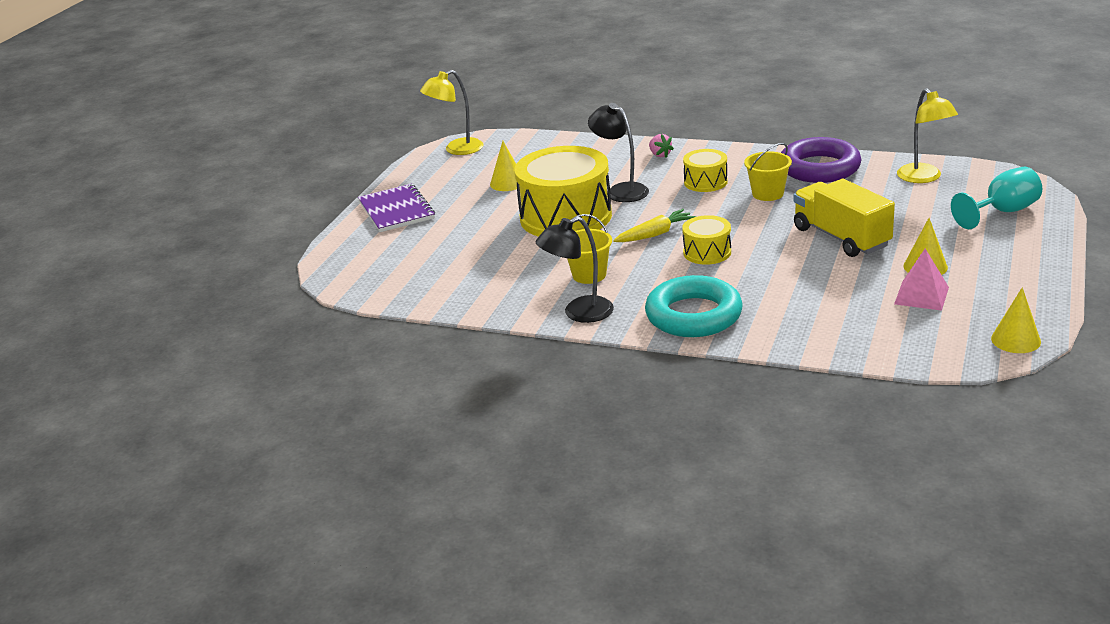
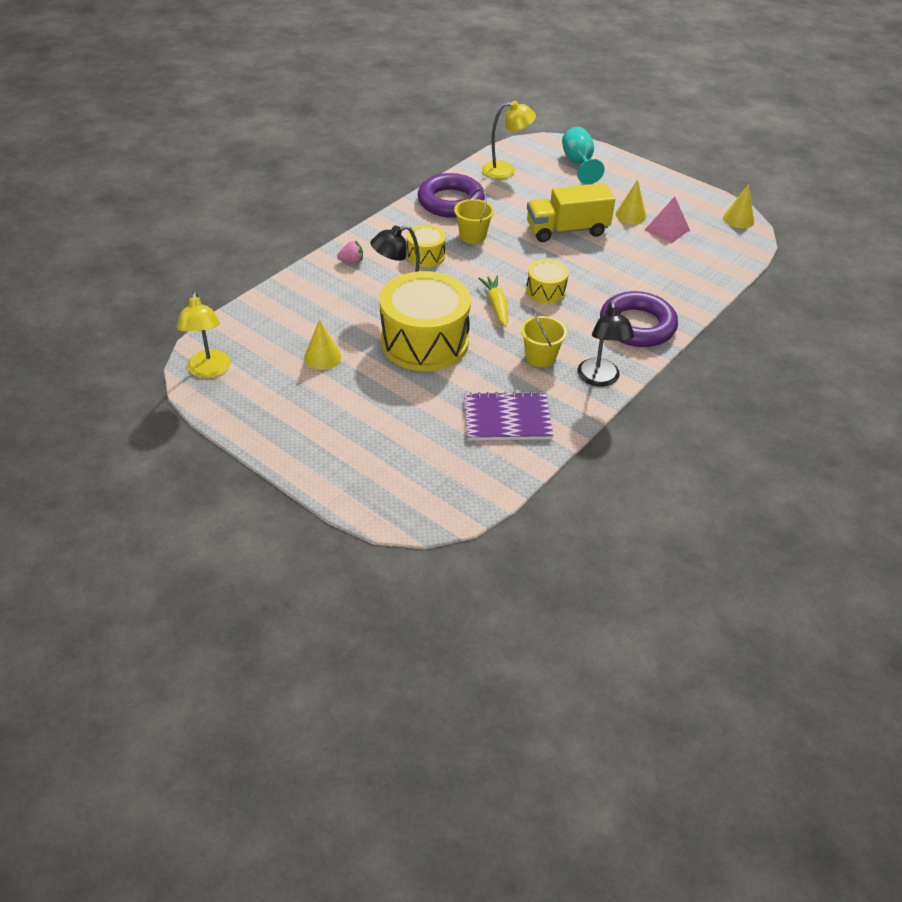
camera: 75 degrees left, 15 degrees up
(396, 210) = (314, 443): purple notebook -> purple notebook (507, 418)
(693, 315) = (637, 326): turquoise ring -> purple ring

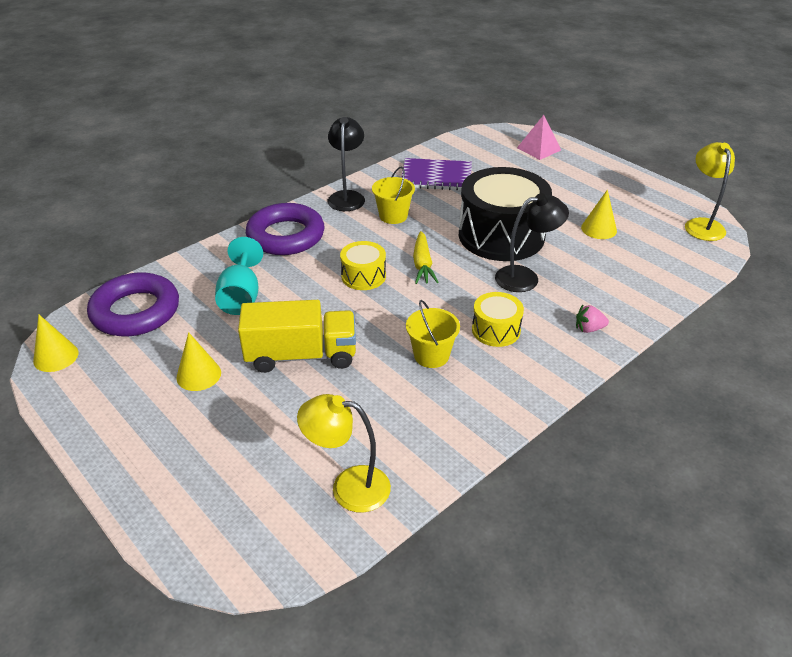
camera: 170 degrees left, 5 degrees down
(424, 342) = (501, 235): yellow drum -> black drum
(451, 202) = (453, 420): purple ring -> purple ring (136, 311)
(579, 164) = (213, 495): turquoise goblet -> turquoise goblet (241, 296)
(667, 230) = (167, 346): pink pyramid -> pink pyramid (538, 149)

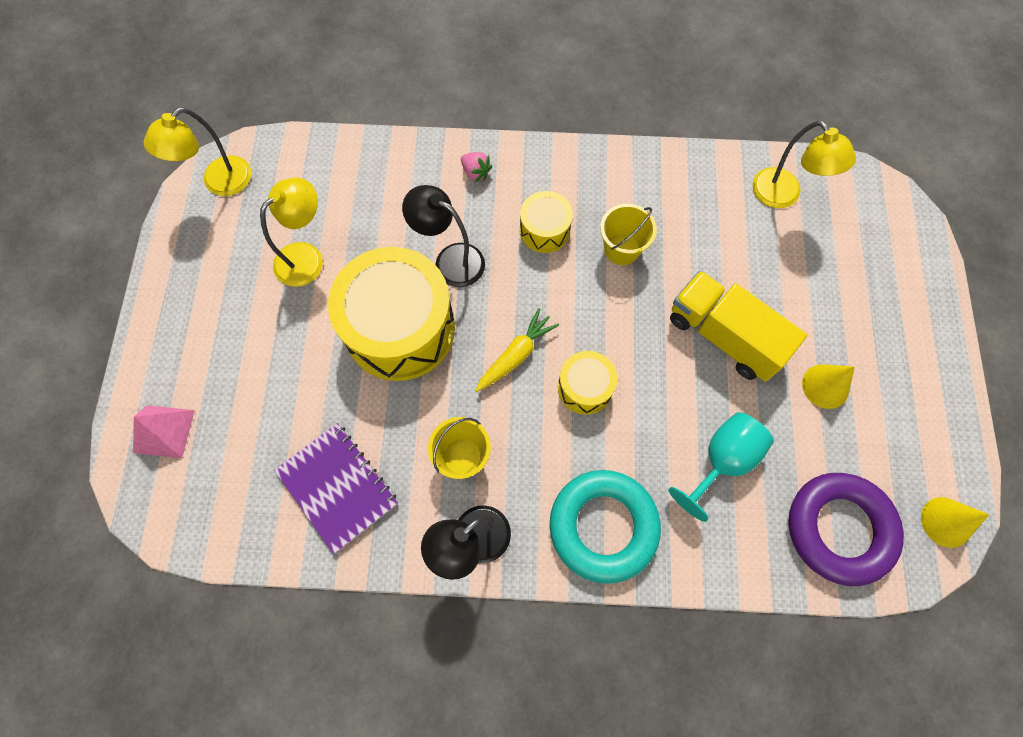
camera: 135 degrees left, 30 degrees up
(286, 236) = (603, 526): purple ring -> turquoise ring
(501, 235) = (400, 328): black drum -> yellow drum
(599, 229) = (307, 257): yellow cone -> yellow lamp

